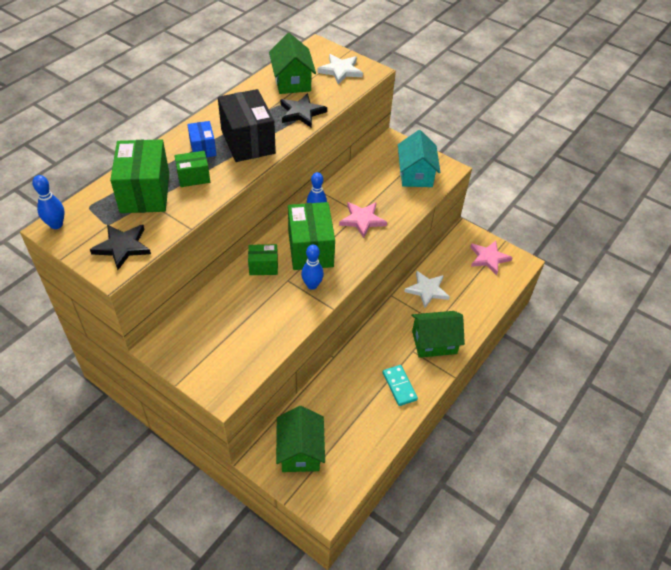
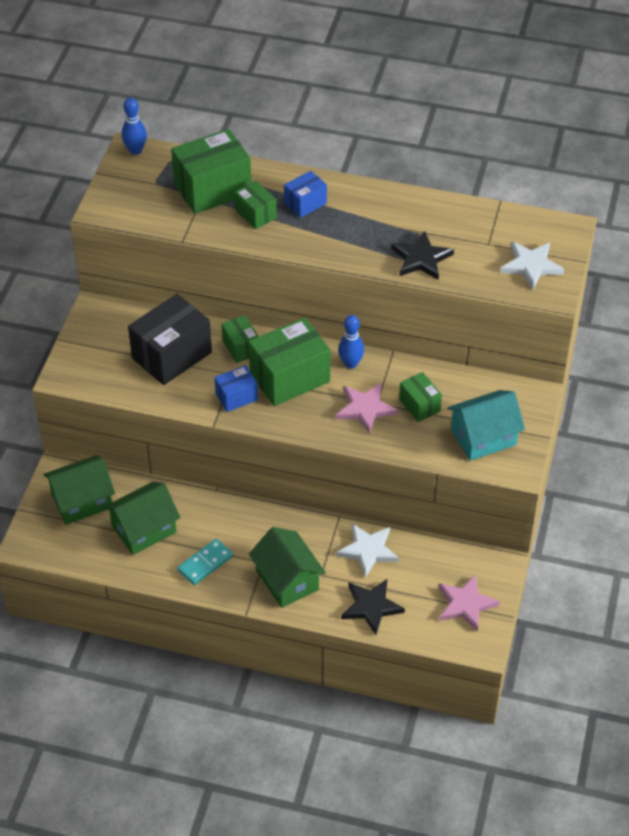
camera: 70 degrees right, 0 degrees up
(122, 247) = (132, 205): black star -> black star (371, 607)
(248, 141) = (339, 233): black box -> black box (172, 355)
(292, 81) = (476, 231): green house -> green house (144, 529)
(312, 285) = (236, 397): blue bowling pin -> blue box
(373, 193) = (419, 405): none -> green box

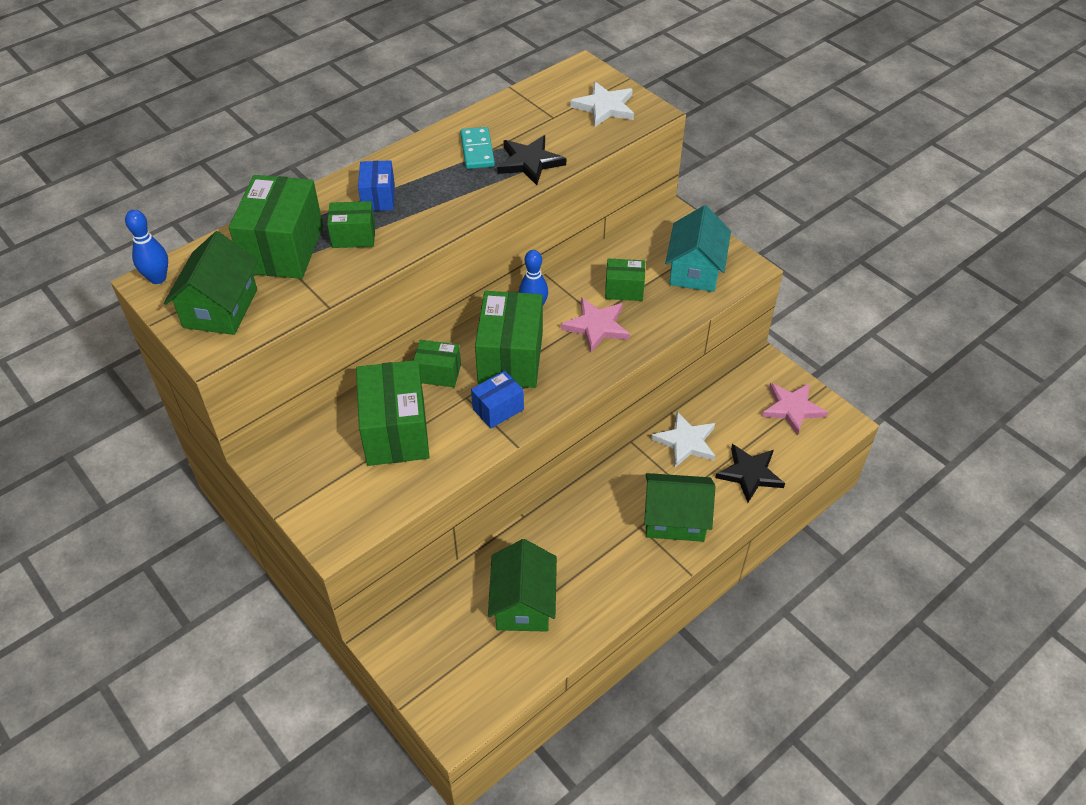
camera: 55 degrees left, 0 degrees up
(82, 501) = (441, 640): green house -> green house (220, 308)
(172, 355) = (395, 431): black box -> green box
(205, 563) = (606, 574): turquoise domino -> turquoise domino (477, 150)
(236, 397) = (498, 409): blue box -> blue box turned 45 degrees clockwise

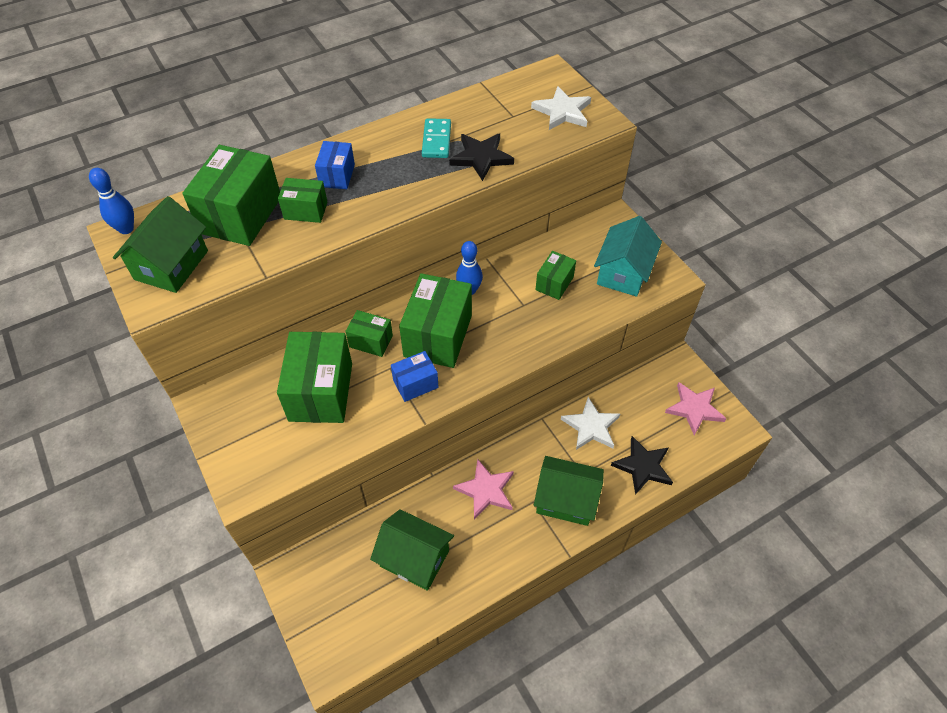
camera: 10 degrees right, 5 degrees up
(523, 603) = (414, 558): green house -> green house turned 75 degrees counterclockwise
(596, 326) = (522, 316): pink star -> pink star (486, 490)
(624, 290) = (554, 283): green box -> green box turned 75 degrees counterclockwise

